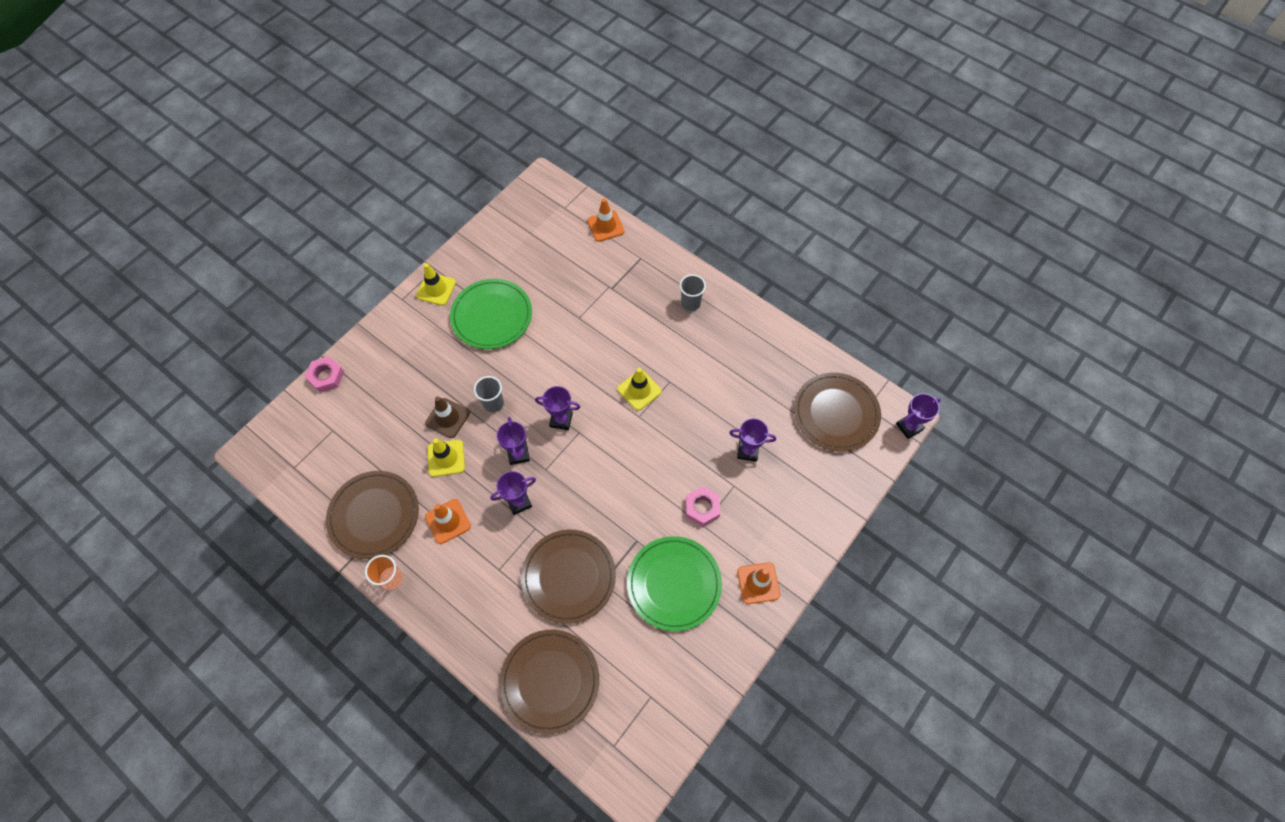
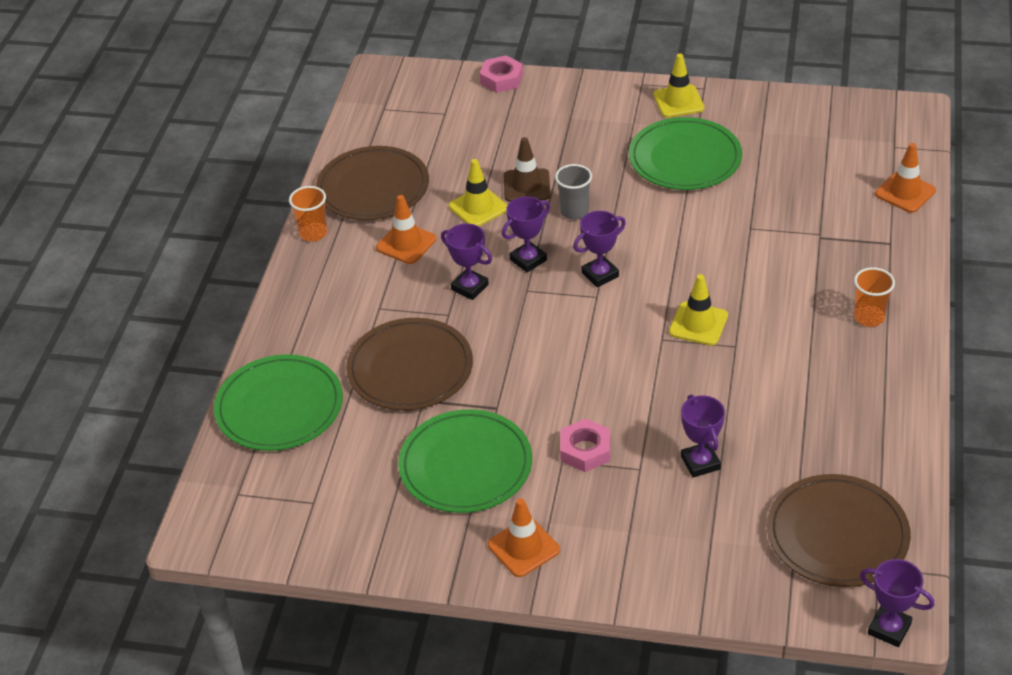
camera: 65 degrees right, 20 degrees down
(550, 681) = (279, 407): brown plate -> green plate
(561, 420) = (600, 274): purple trophy -> purple trophy turned 75 degrees clockwise
(690, 303) = (869, 317): grey cup -> orange cup

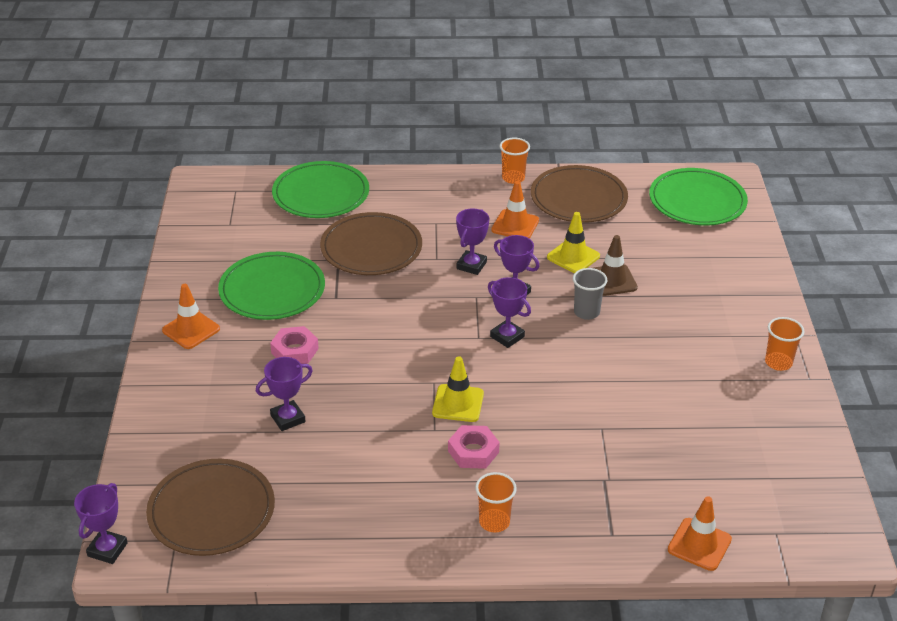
camera: 75 degrees right, 5 degrees down
(501, 79) = (758, 247): pink nut -> pink nut (473, 451)
(678, 101) = (778, 362): yellow traffic cone -> orange cup
(685, 158) = (690, 375): green plate -> green plate (697, 201)

